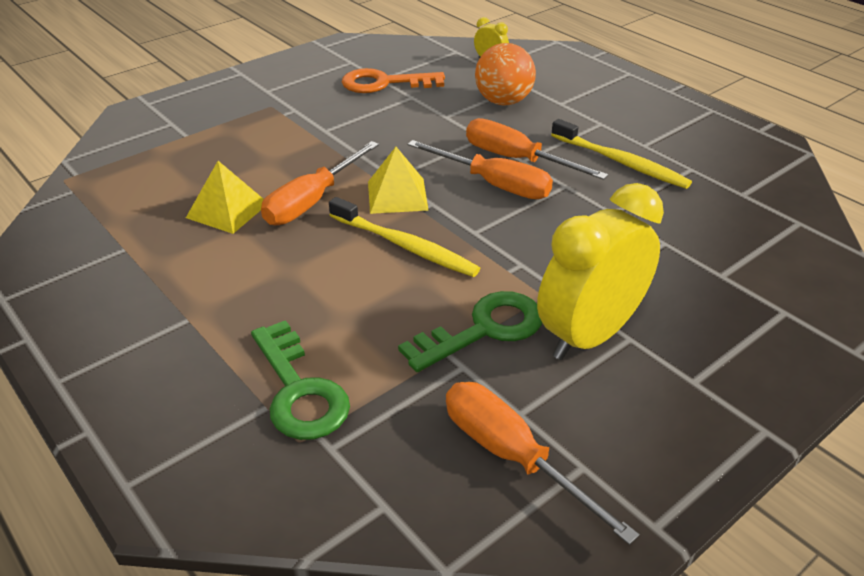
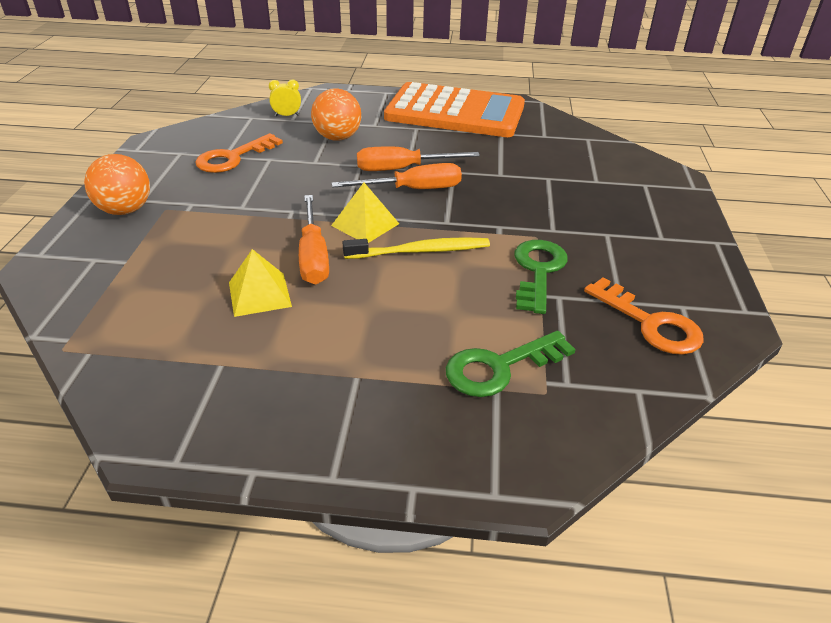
camera: 45 degrees left, 0 degrees up
(244, 94) = (125, 210): none -> orange ball
(299, 390) = (499, 367): green key -> green key turned 135 degrees clockwise
(512, 456) = (650, 323): orange screwdriver -> orange key
(589, 335) = (589, 243): yellow clock -> none
(621, 162) = (462, 145): yellow toothbrush -> none
(673, 124) = (455, 112): none -> orange calculator

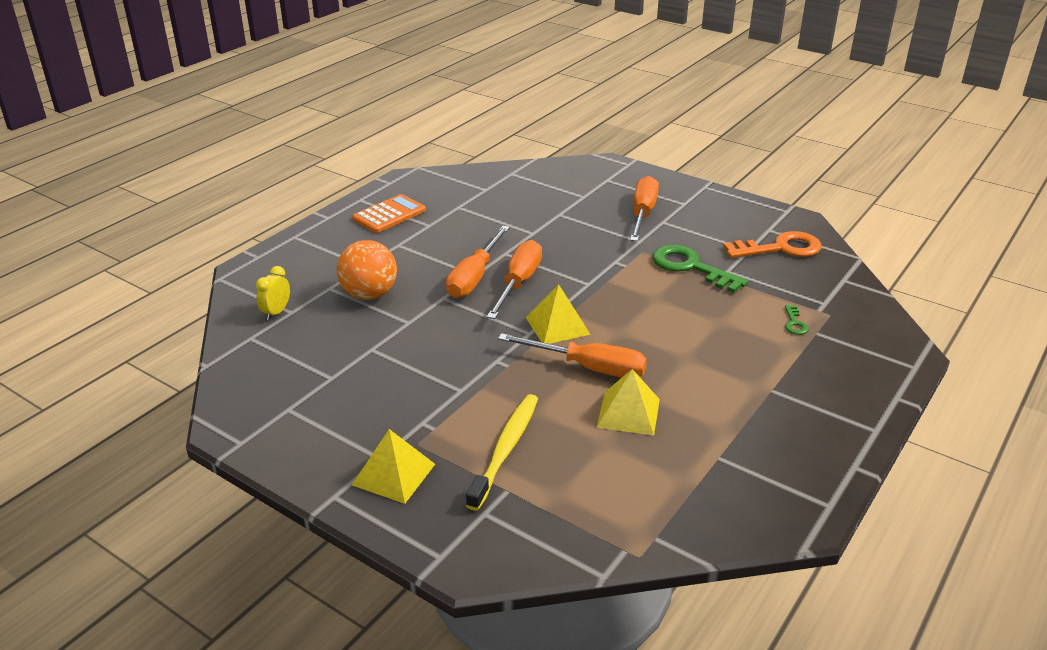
camera: 60 degrees left, 5 degrees down
(125, 210) = (393, 474): orange ball -> yellow pyramid
(233, 158) = (342, 372): orange key -> none
(421, 251) = (623, 310): yellow toothbrush -> yellow toothbrush (506, 449)
(455, 112) = (389, 215): orange calculator -> orange calculator, size x0.45
(499, 367) = (794, 323): green key -> green key, size x0.45
(606, 219) = (642, 214): none -> orange screwdriver

